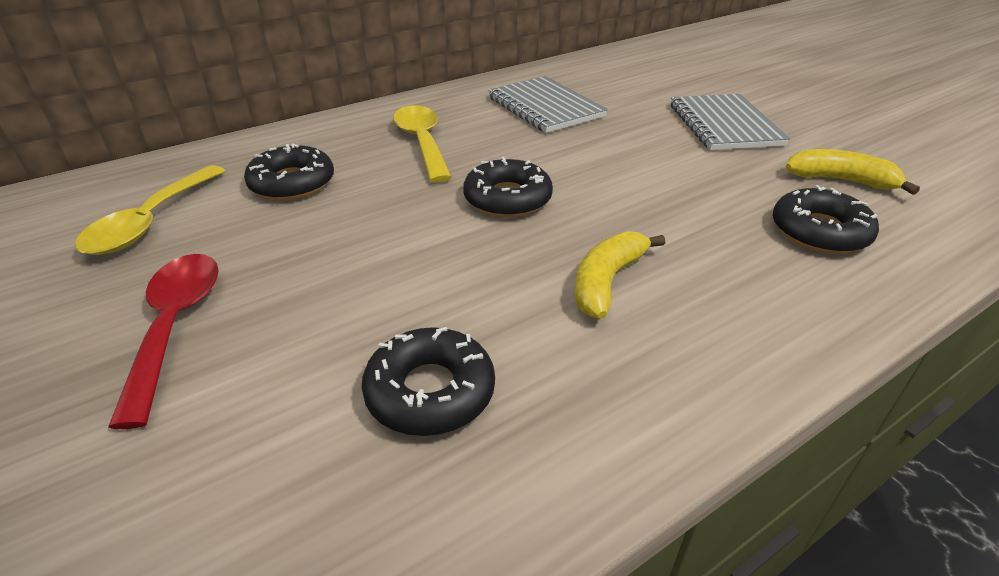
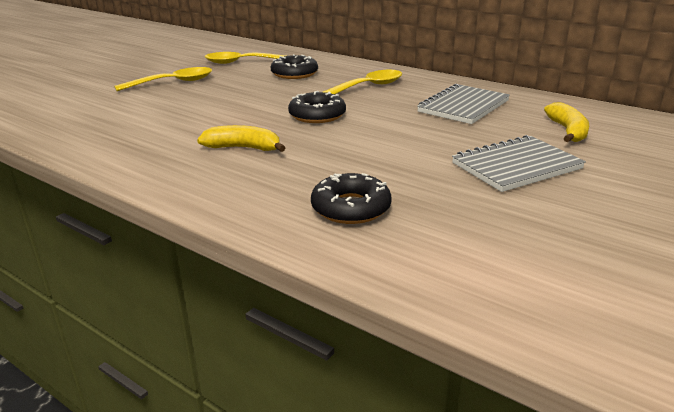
camera: 70 degrees right, 10 degrees down
(175, 326) = (173, 83): red spoon -> yellow spoon
(430, 391) = (144, 126): black donut -> none
(841, 180) = (455, 218): yellow banana -> yellow banana (568, 131)

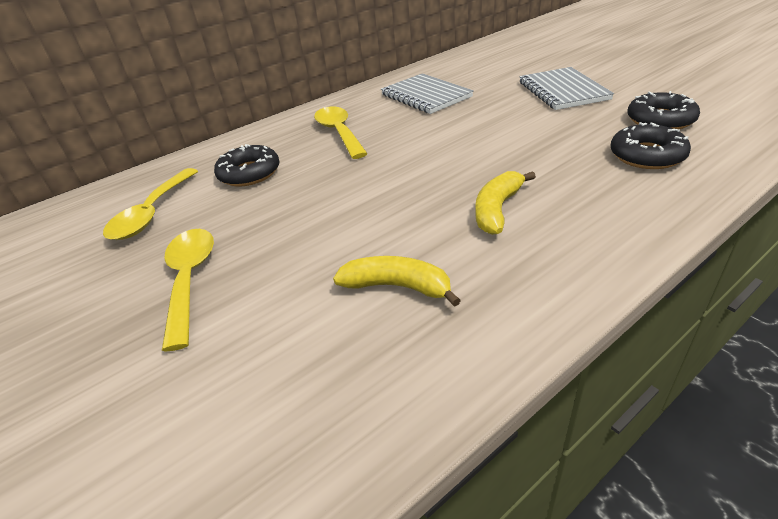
camera: 70 degrees left, 10 degrees up
(317, 115) = (412, 163): black donut -> black donut (660, 120)
(568, 131) = (498, 69): yellow banana -> yellow banana (397, 286)

